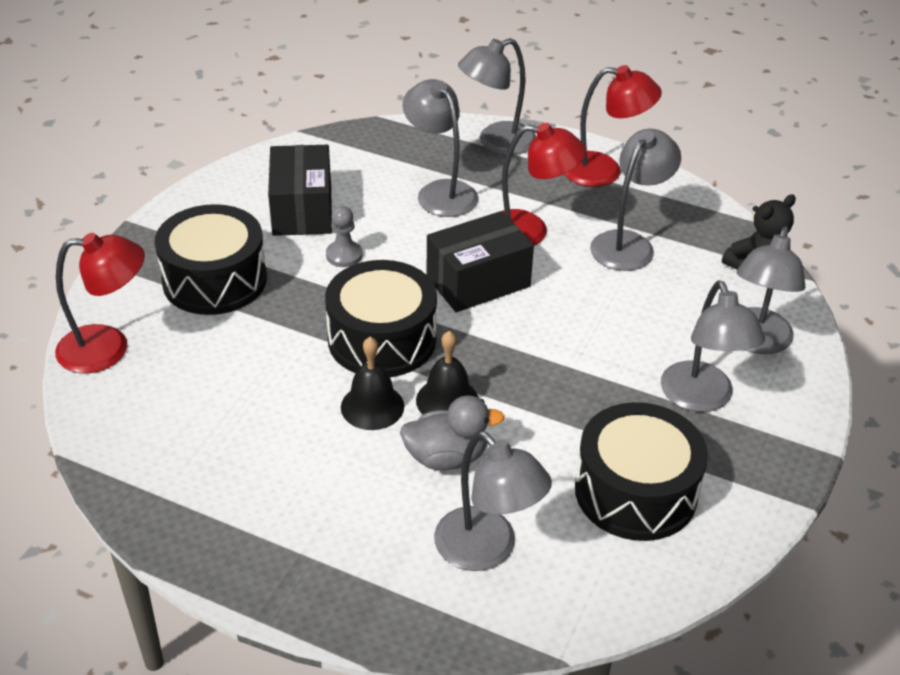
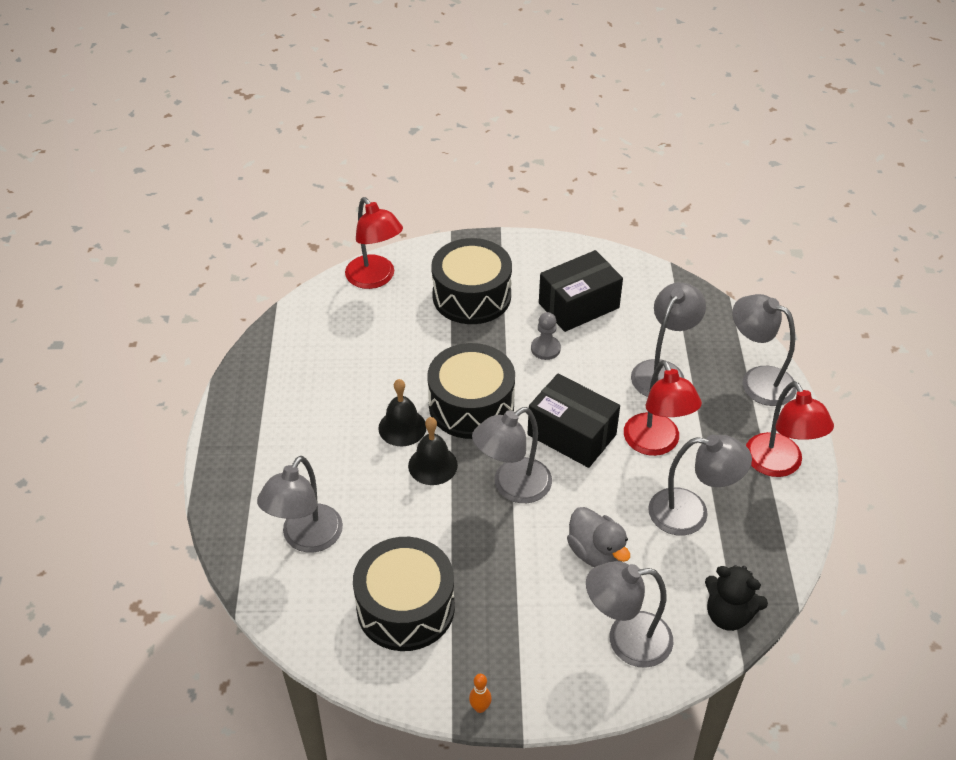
camera: 65 degrees right, 5 degrees up
(446, 457) = (378, 485): grey duck -> grey duck (596, 553)
(701, 398) = (531, 621): grey lamp -> grey lamp (512, 487)
(792, 476) = (480, 708): none -> orange bowling pin

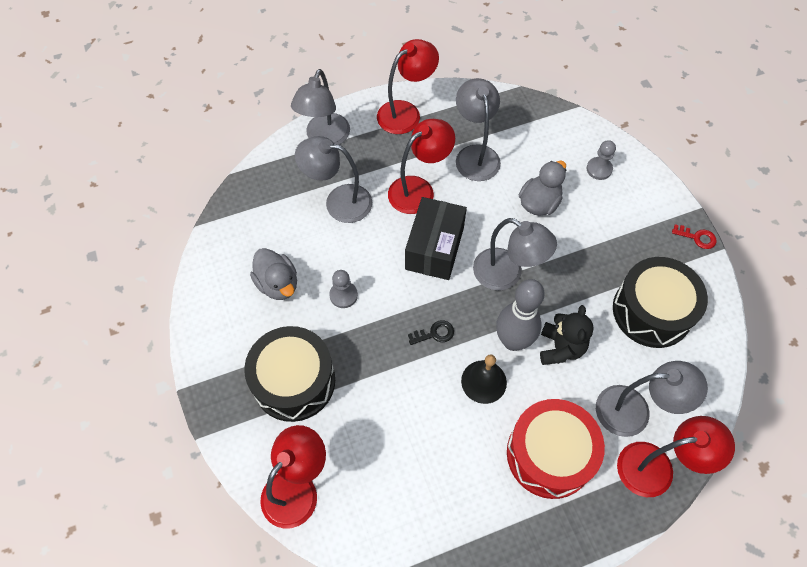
camera: 110 degrees left, 15 degrees up
(243, 533) = (657, 467): none -> red lamp
(305, 452) = (549, 454): none -> red drum
(432, 465) = (513, 341): black bell -> grey bowling pin
(471, 405) = (435, 333): black drum -> black key
(480, 708) = (697, 237): orange bowling pin -> red key
(578, 305) = (278, 284): black box -> grey duck
(626, 640) = (599, 169): grey lamp -> grey pawn
(728, 615) = (548, 119): black teddy bear -> black teddy bear (560, 348)

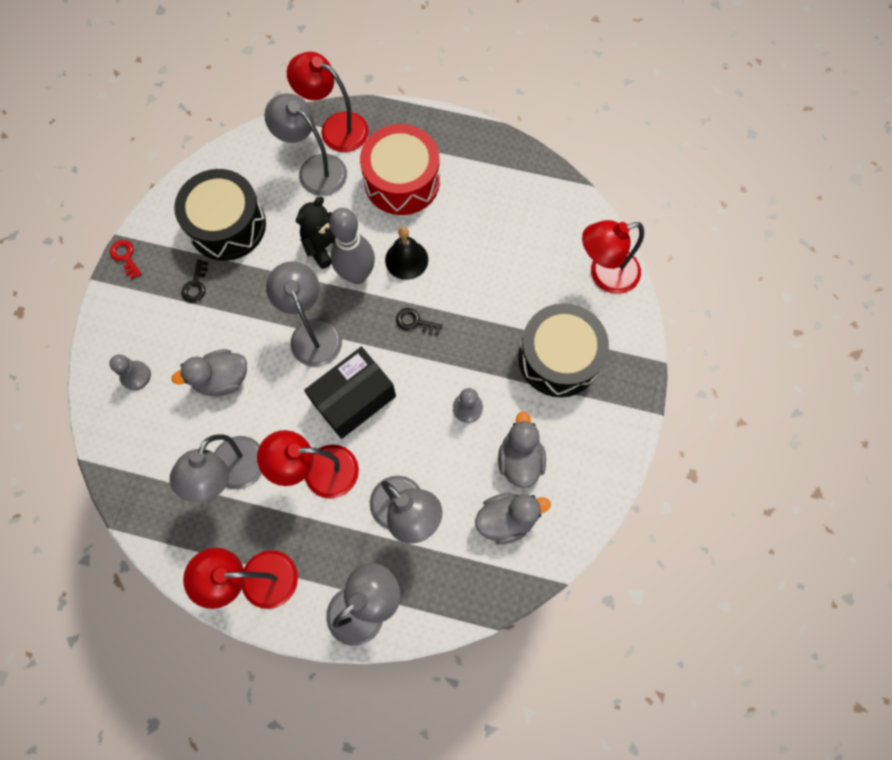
camera: 145 degrees left, 10 degrees up
(262, 239) = (506, 519): none -> grey duck
(625, 251) = (195, 285): none -> black key

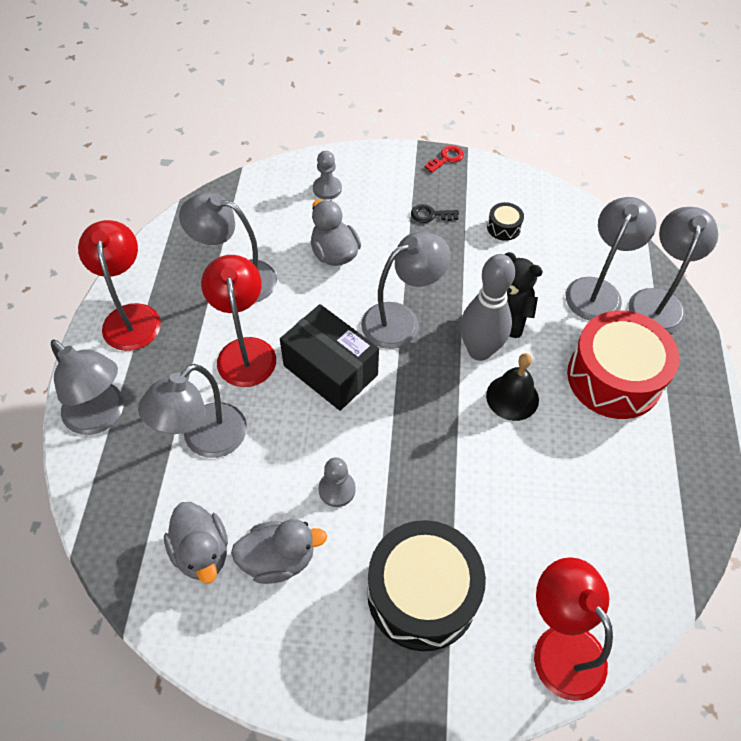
camera: 80 degrees right, 15 degrees down
(227, 225) = (503, 227): black drum -> black drum, size x0.41
(335, 128) = (657, 301): red lamp -> grey lamp
(414, 322) = (435, 417): black key -> none

